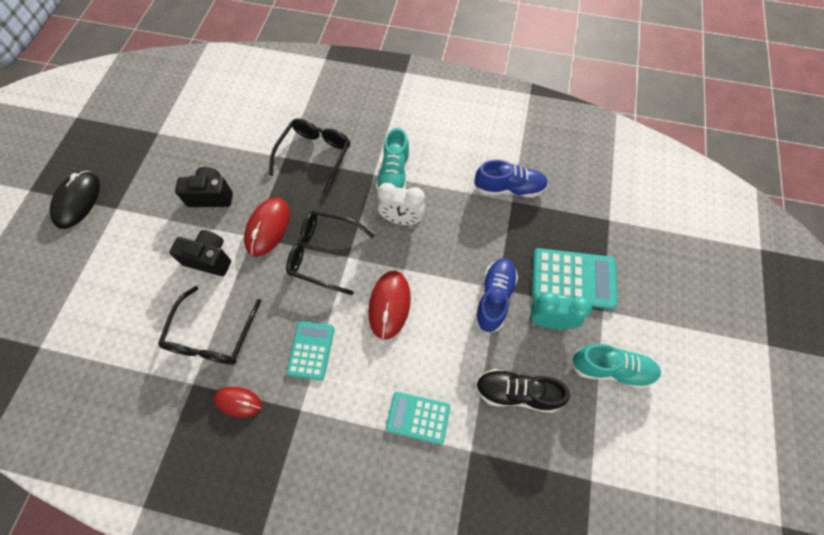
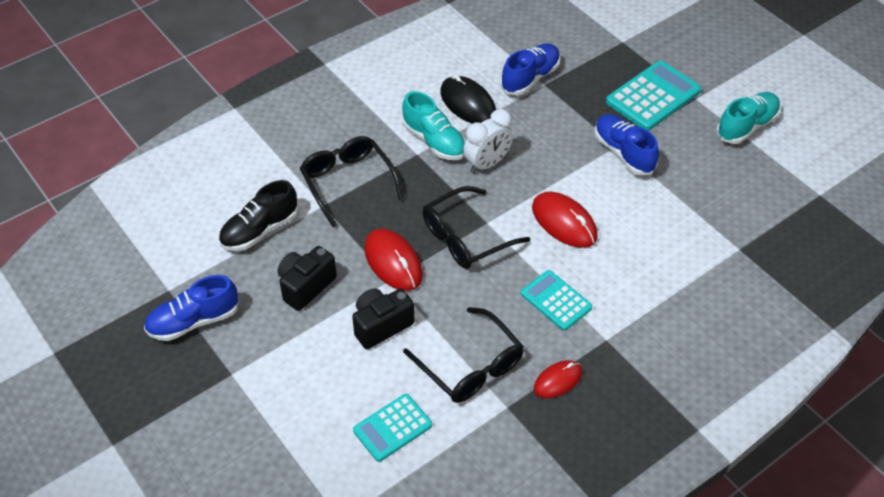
camera: 50 degrees left, 15 degrees down
(78, 201) = (182, 404): black mouse -> black mouse (468, 103)
(142, 161) = (194, 321): none -> blue shoe
(418, 417) = (683, 264): turquoise calculator -> turquoise calculator (392, 428)
(516, 393) = (717, 192): black shoe -> black shoe (260, 230)
(549, 321) = (675, 134): turquoise clock -> none

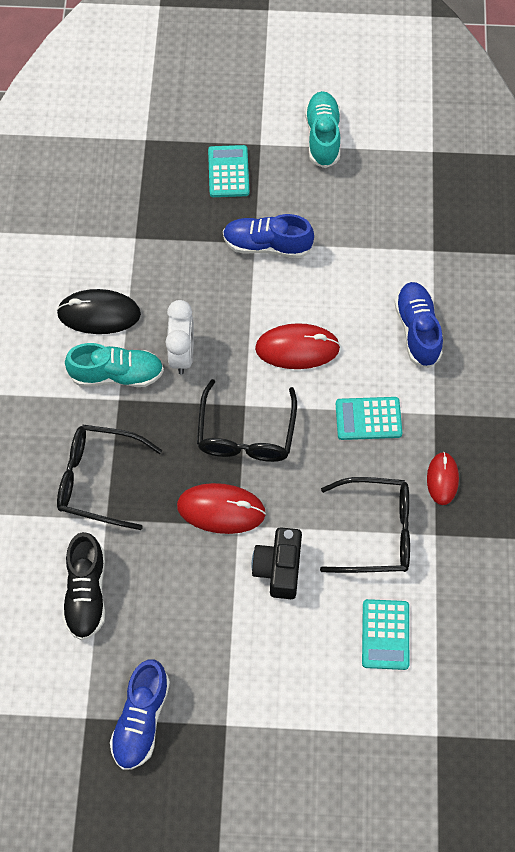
camera: 50 degrees left, 15 degrees up
(306, 286) = (185, 598): black camera -> none
(530, 78) = (117, 242): blue shoe -> blue shoe (417, 330)
(653, 96) = (228, 172): turquoise calculator -> turquoise calculator, size x0.64

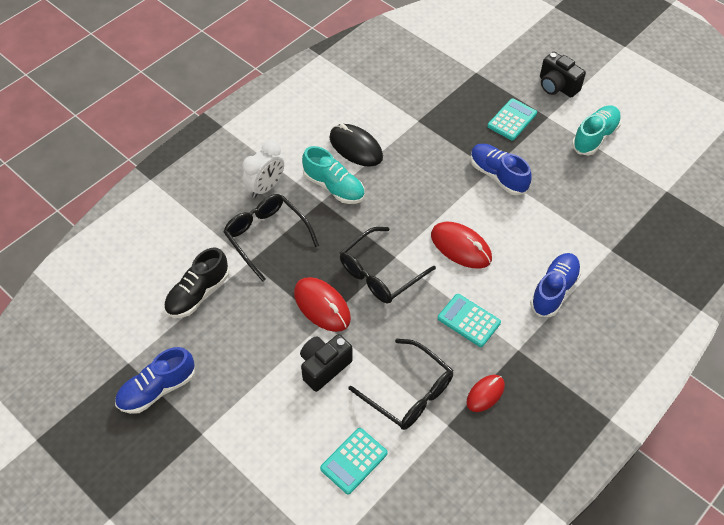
camera: 40 degrees right, 10 degrees down
(182, 354) = (384, 202): white clock -> white clock (266, 187)
(240, 102) = (557, 86): none -> black camera

